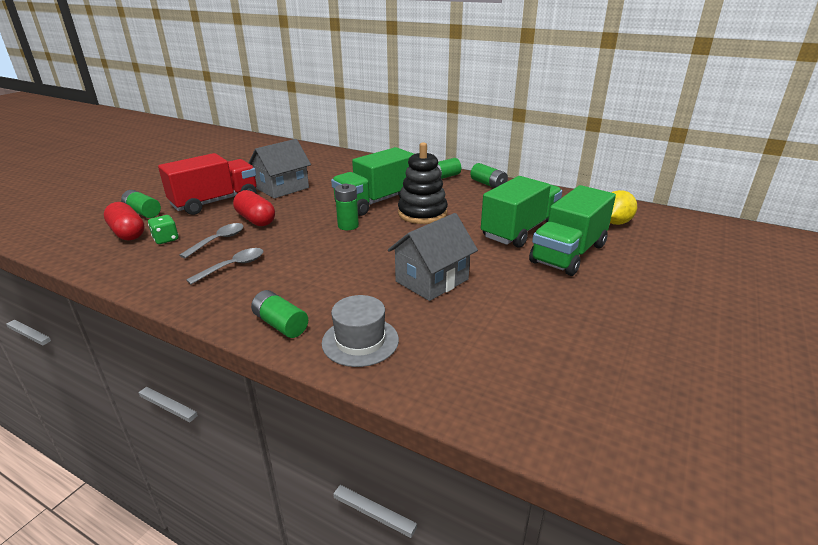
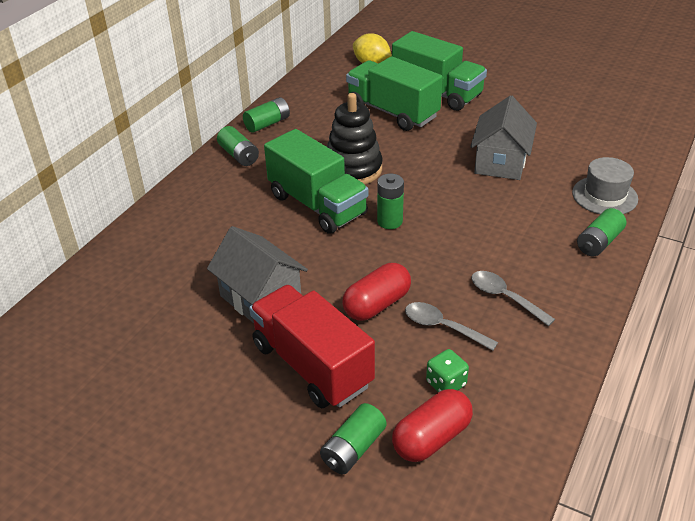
camera: 90 degrees left, 10 degrees up
(432, 280) = (500, 162): grey house -> grey house turned 60 degrees clockwise

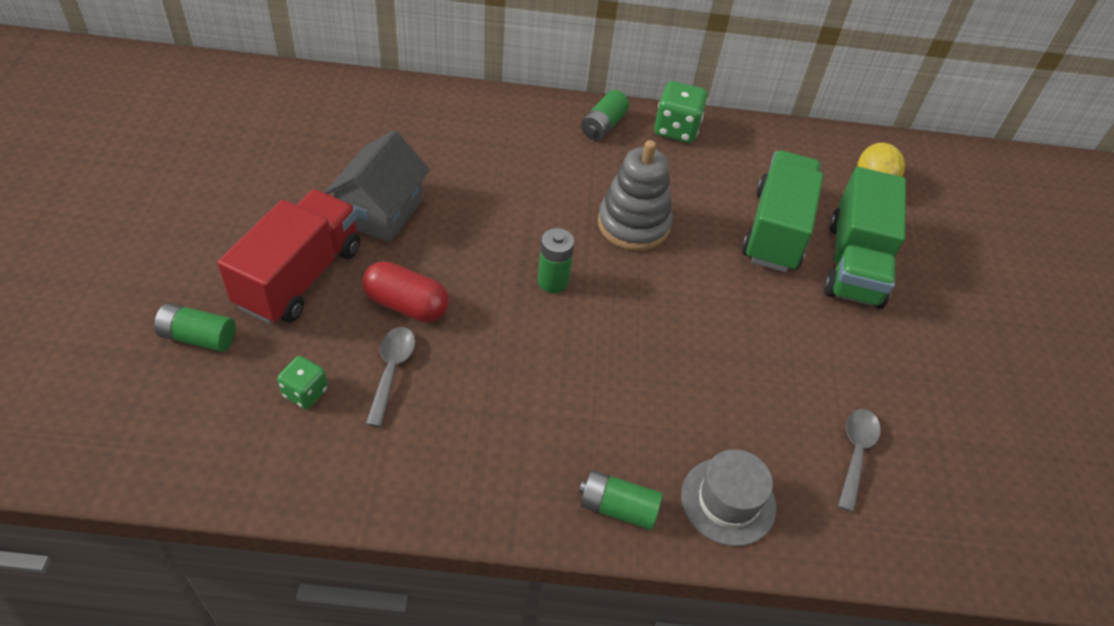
camera: 60 degrees right, 10 degrees up
(267, 124) = (676, 129): green battery -> green dice
(317, 205) = (550, 212): green truck -> none
(353, 169) = (633, 224): black stacking toy -> grey stacking toy
(431, 438) = (226, 397): red capsule -> none
(500, 162) = (735, 365): grey house -> none
(505, 297) = (464, 420): grey spoon -> grey spoon (855, 453)

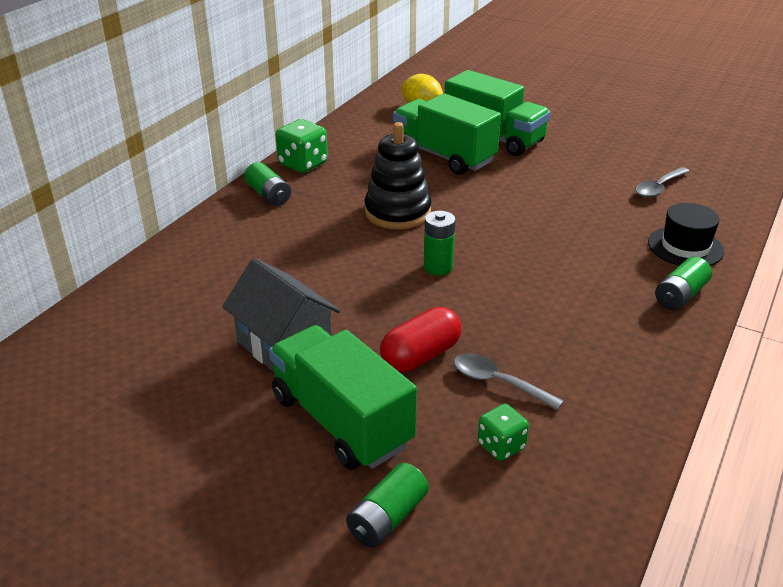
camera: 60 degrees left, 15 degrees down
(300, 277) = (341, 421): red truck -> green truck
(633, 224) = (397, 212): grey stacking toy -> black stacking toy
(728, 501) = (685, 247): grey hat -> black hat
(855, 453) = (658, 188): grey spoon -> grey spoon turned 90 degrees counterclockwise

